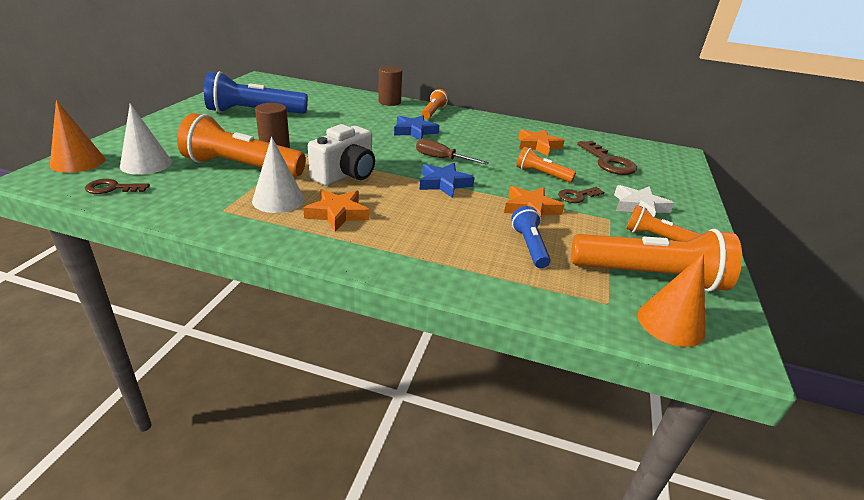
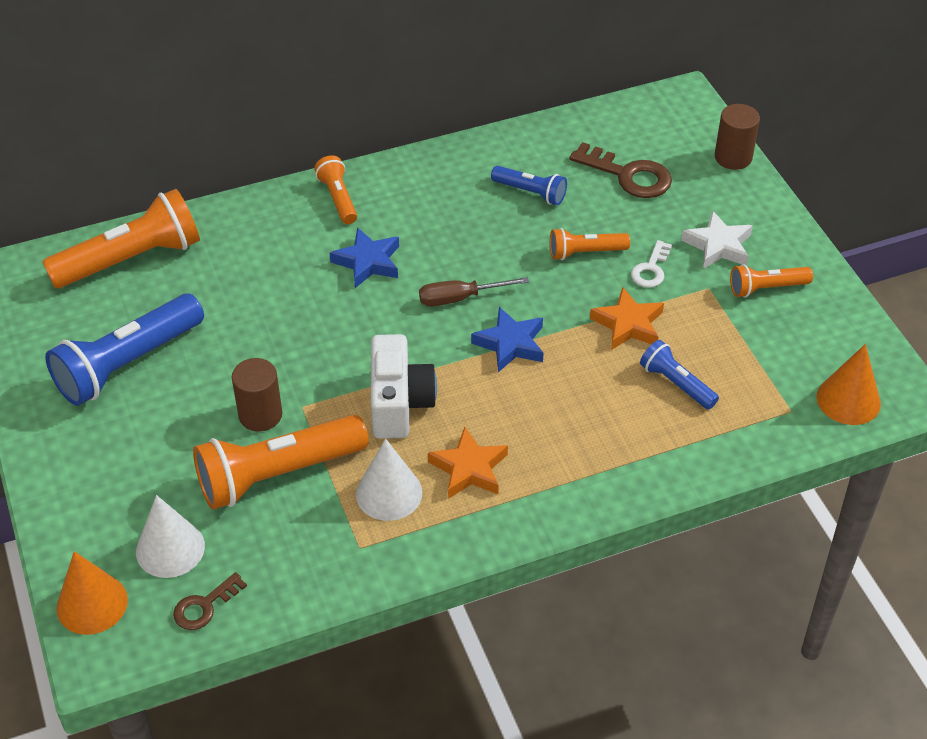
camera: 35 degrees left, 15 degrees up
(389, 102) = (256, 212): brown cylinder -> brown cylinder (733, 157)
(538, 146) = (530, 192): orange star -> blue flashlight
(577, 196) = (651, 269): brown key -> white key
(649, 276) = (797, 352): orange flashlight -> orange flashlight (131, 259)

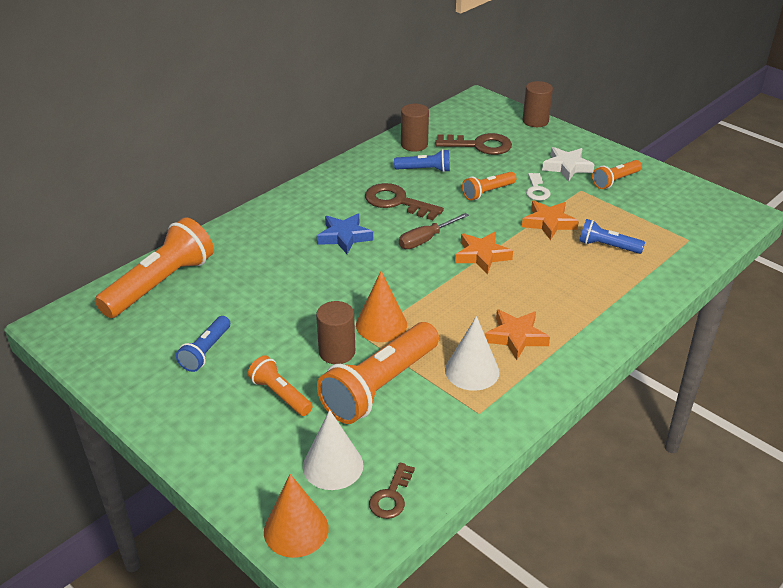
camera: 25 degrees left, 10 degrees down
(128, 364) = (206, 351): blue flashlight -> blue flashlight, size x0.52
(338, 198) = (294, 206): orange flashlight -> orange flashlight (280, 395)
(399, 403) = (434, 313): white camera -> none
(463, 231) = (397, 202): none -> brown key
(510, 344) = (482, 256): blue star -> orange star
(545, 148) = (414, 145): none -> brown cylinder
(848, 400) = (716, 224): orange cone -> orange cone (381, 324)

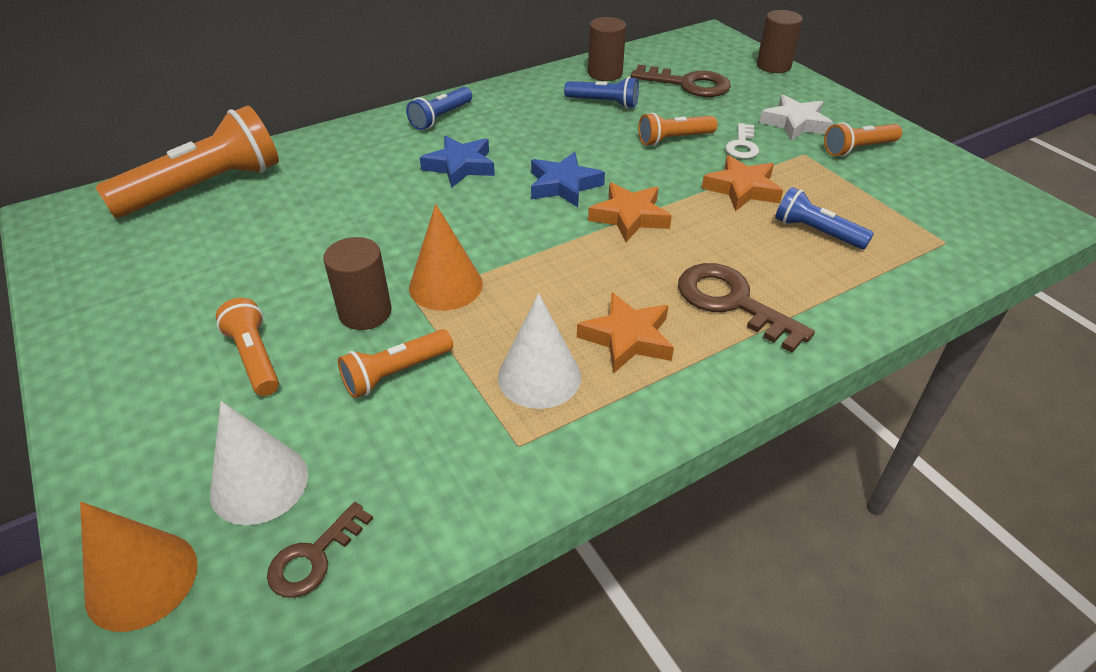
camera: 15 degrees right, 5 degrees up
(206, 351) = (200, 280): blue flashlight -> blue flashlight (441, 117)
(380, 386) = (396, 373): orange flashlight -> orange flashlight, size x0.52
(397, 202) = (550, 135): brown key -> brown key (732, 303)
(426, 240) = (563, 185): brown screwdriver -> blue star

